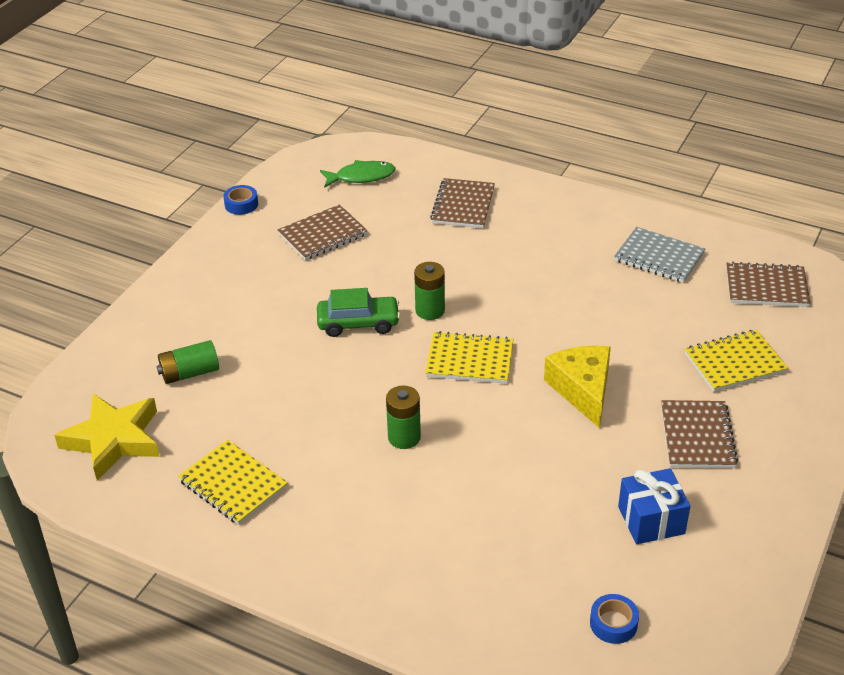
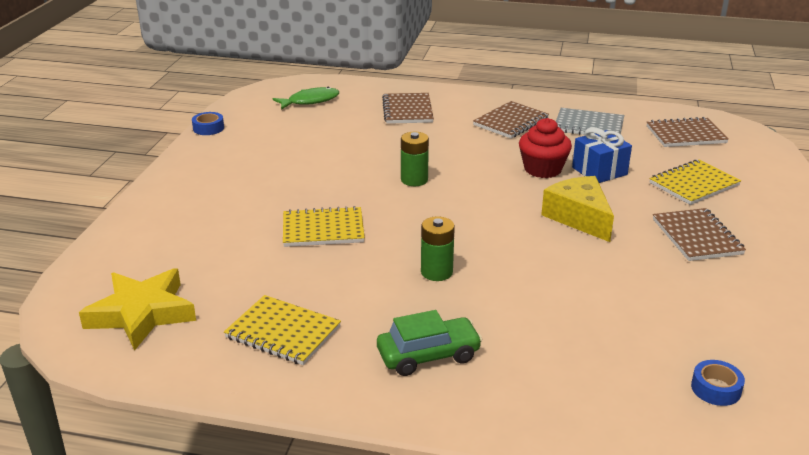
camera: 15 degrees left, 10 degrees down
(190, 373) = (204, 251): green battery -> none
(323, 235) = (292, 140): brown notebook -> brown notebook (511, 122)
(358, 323) = (353, 196): green car -> green car (428, 355)
(469, 360) = (468, 209): yellow notebook -> yellow notebook (323, 229)
(575, 315) = (542, 169): none -> red cupcake
(651, 520) = (697, 302): blue gift -> blue gift (599, 171)

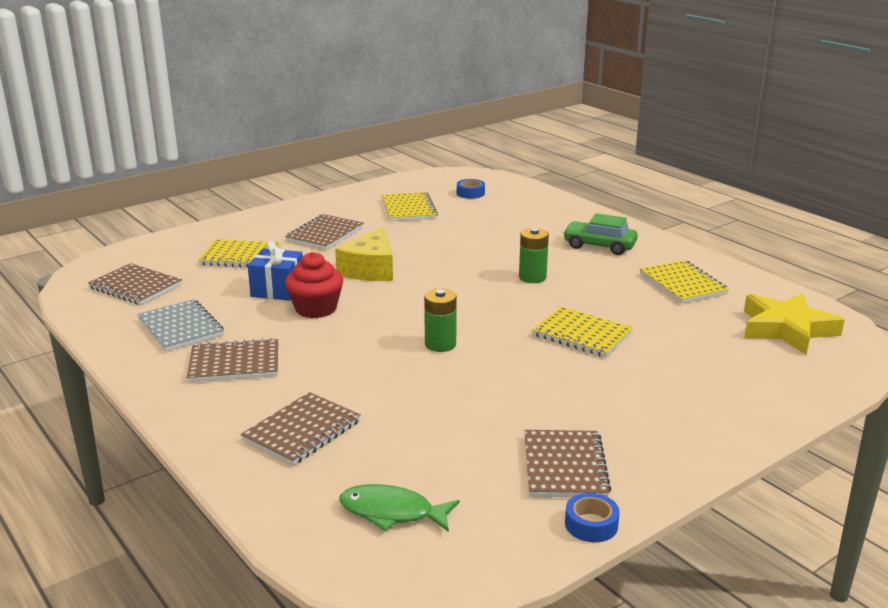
camera: 140 degrees left, 5 degrees down
(246, 145) = (564, 466): none -> brown notebook
(711, 314) = (409, 209): none -> yellow notebook

